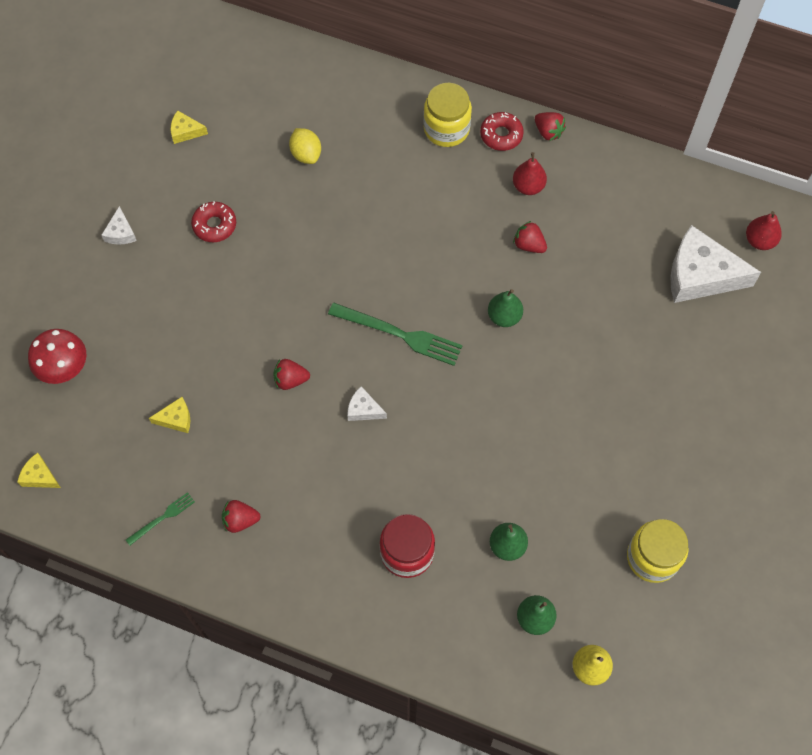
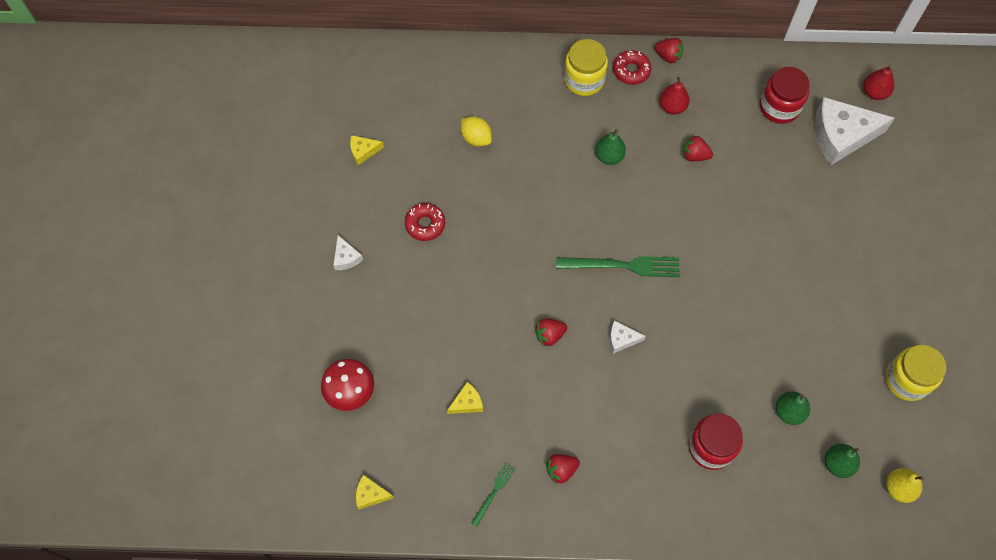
camera: 20 degrees left, 0 degrees up
(504, 316) = (701, 222): green pear -> green pear (609, 156)
(645, 223) = (779, 107): none -> red jar

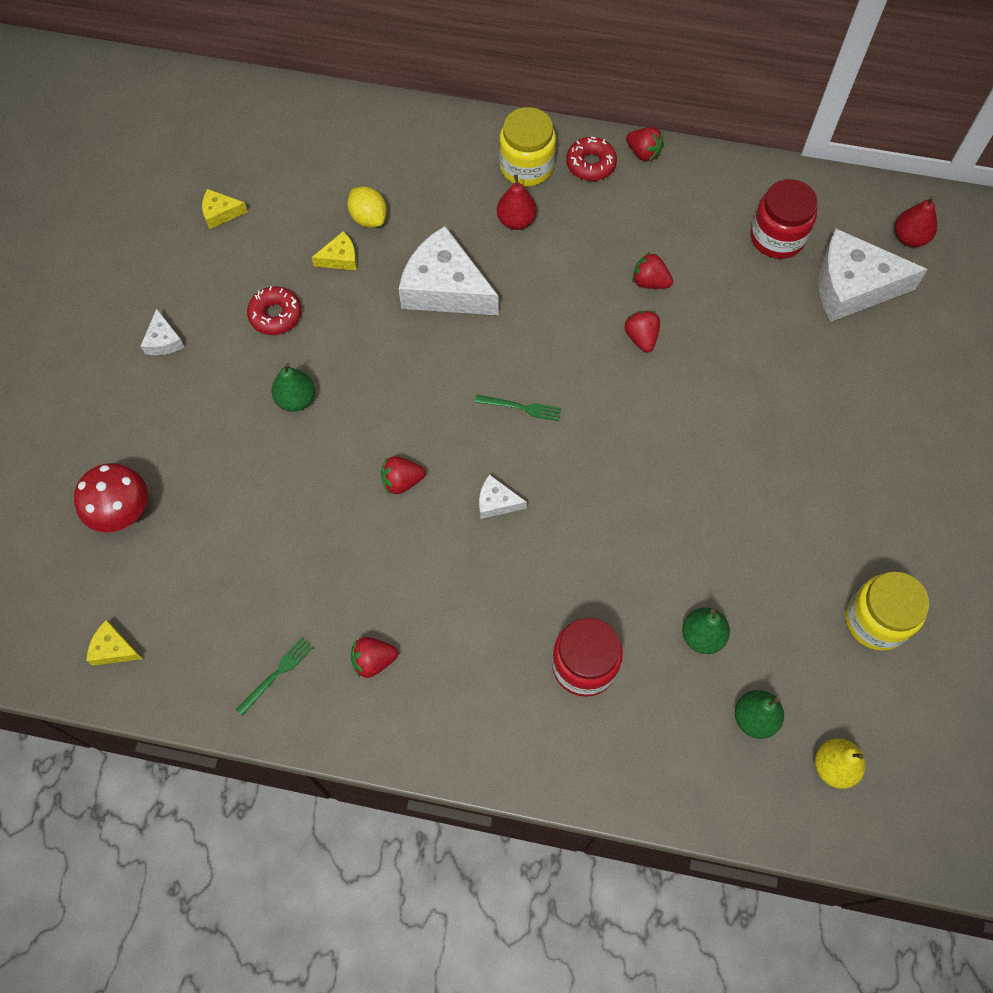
camera: 10 degrees right, 0 degrees up
(467, 402) = (271, 551): yellow cheese -> yellow cheese (340, 258)
(546, 183) = (445, 288): none -> white cheese
(609, 156) = (536, 266): green pear -> green pear (296, 399)
(623, 266) = (521, 407): green fork -> green fork, size x0.52
(672, 107) = (634, 216): red pear -> red pear (516, 221)
(698, 199) = (641, 337): none -> red strawberry

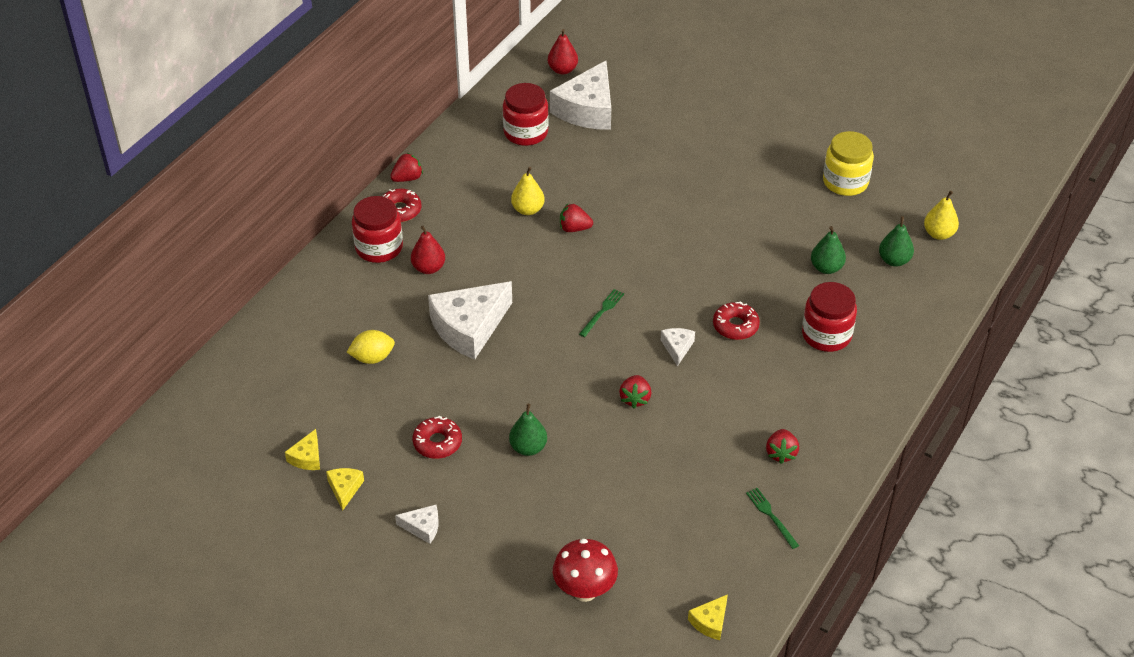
camera: 70 degrees left, 20 degrees down
(340, 258) = (403, 386): yellow cheese -> yellow cheese (345, 489)
(496, 502) = (677, 347): white cheese -> white cheese turned 150 degrees clockwise
(526, 166) = (379, 247): yellow jar -> red jar
(556, 556) = (735, 326): none -> red donut
(649, 282) = (528, 209): red strawberry -> yellow pear

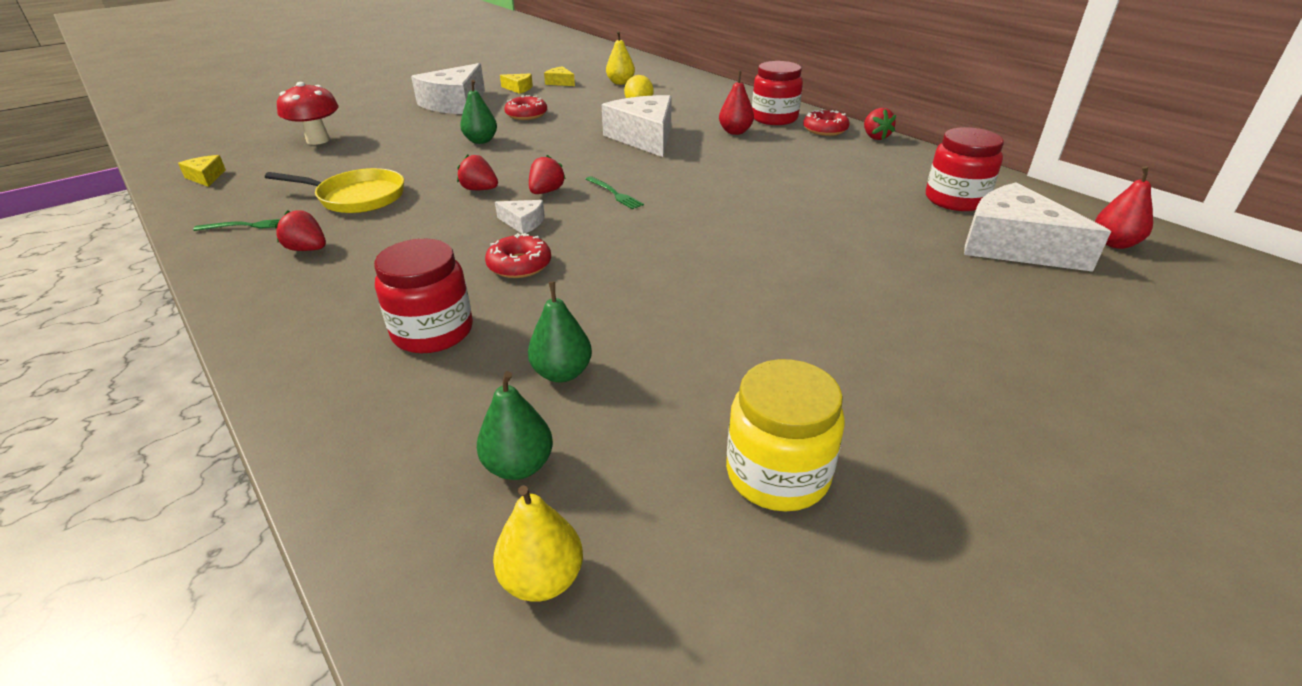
camera: 110 degrees right, 10 degrees down
(423, 527) = (454, 103): white cheese -> white cheese, size x2.22
(528, 209) = (804, 182): yellow pear -> yellow pear (620, 83)
(574, 228) = (760, 200): red strawberry -> red strawberry (546, 192)
(690, 474) = (357, 197): none -> yellow pan

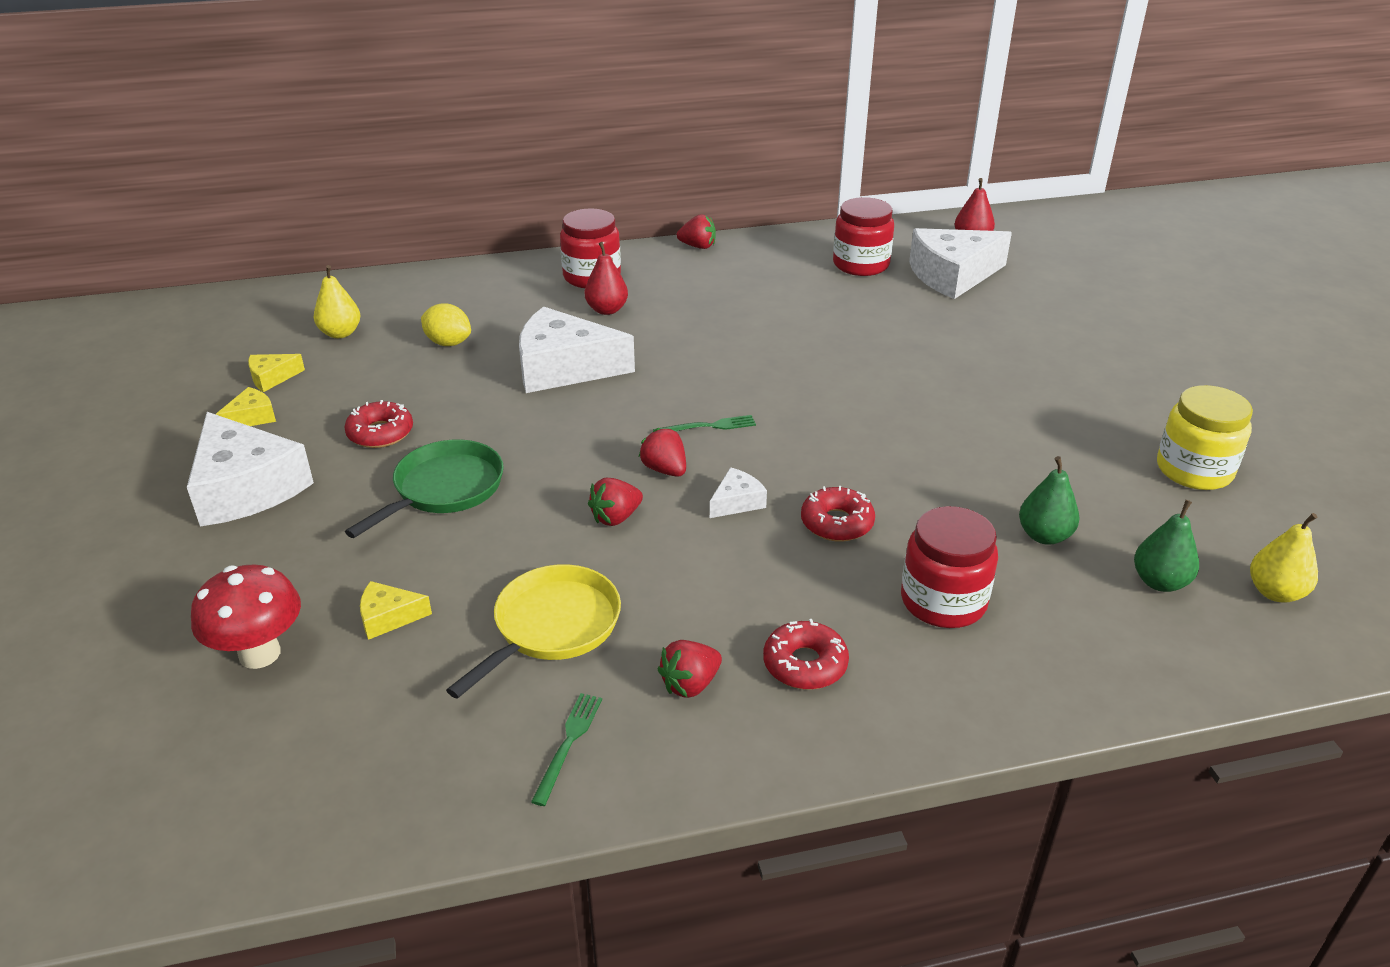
camera: 65 degrees left, 0 degrees up
(206, 177) = (308, 801): yellow cheese -> yellow cheese (388, 617)
(481, 141) = (444, 489): green pear -> green pan
(825, 130) = (653, 262): red donut -> red donut (805, 664)

